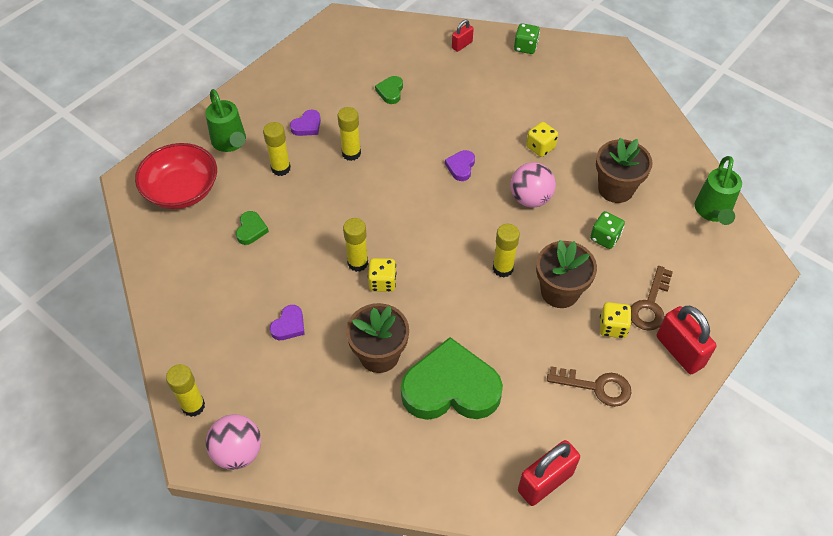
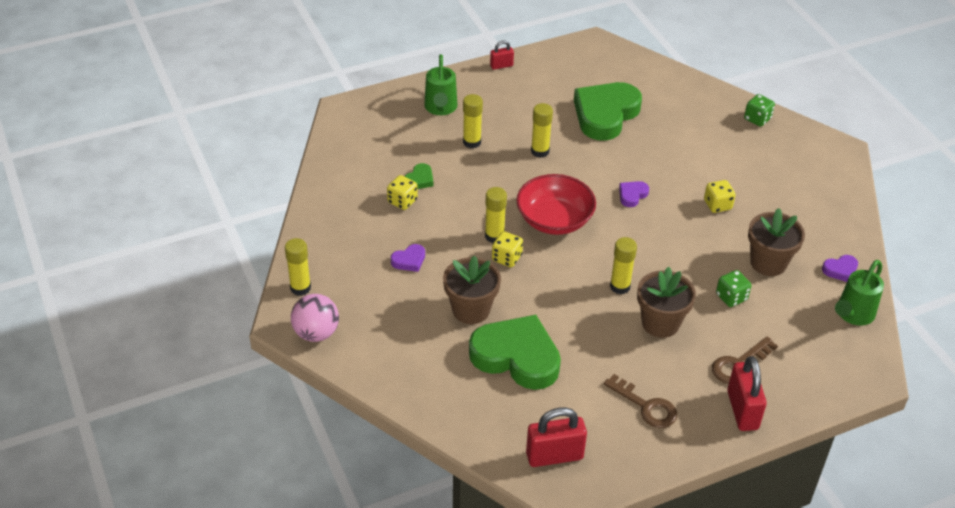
camera: 25 degrees right, 10 degrees down
(182, 190) = (380, 130): red bowl -> red bowl (554, 220)
(307, 126) = (514, 117): purple heart -> purple heart (840, 270)
(390, 92) = (605, 114): green heart -> green heart, size x2.40
(462, 45) = (696, 98): red padlock -> red padlock (501, 66)
(530, 199) = (681, 242): pink ball -> none
(612, 327) = (691, 368): yellow dice -> yellow dice (402, 201)

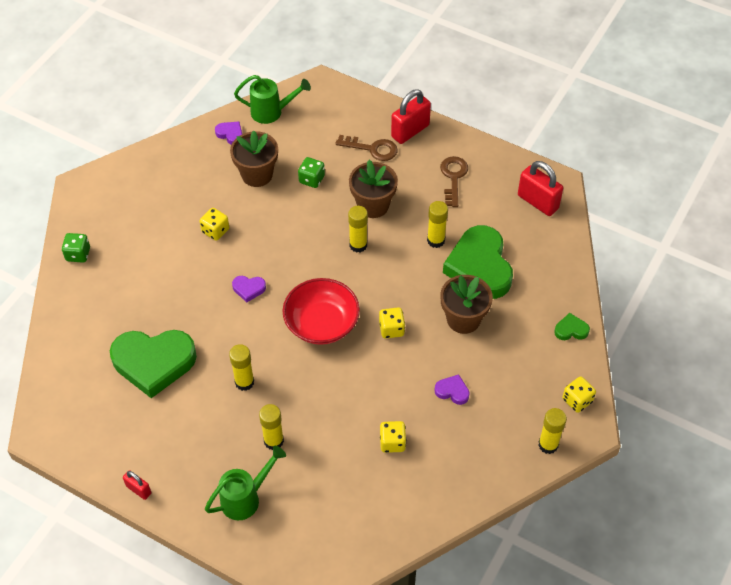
camera: 125 degrees left, 10 degrees up
(316, 333) = (577, 400): pink ball -> yellow dice
(419, 179) = (355, 448): green heart -> green heart (571, 330)
(494, 236) = (375, 352): yellow glue stick -> yellow glue stick (436, 240)

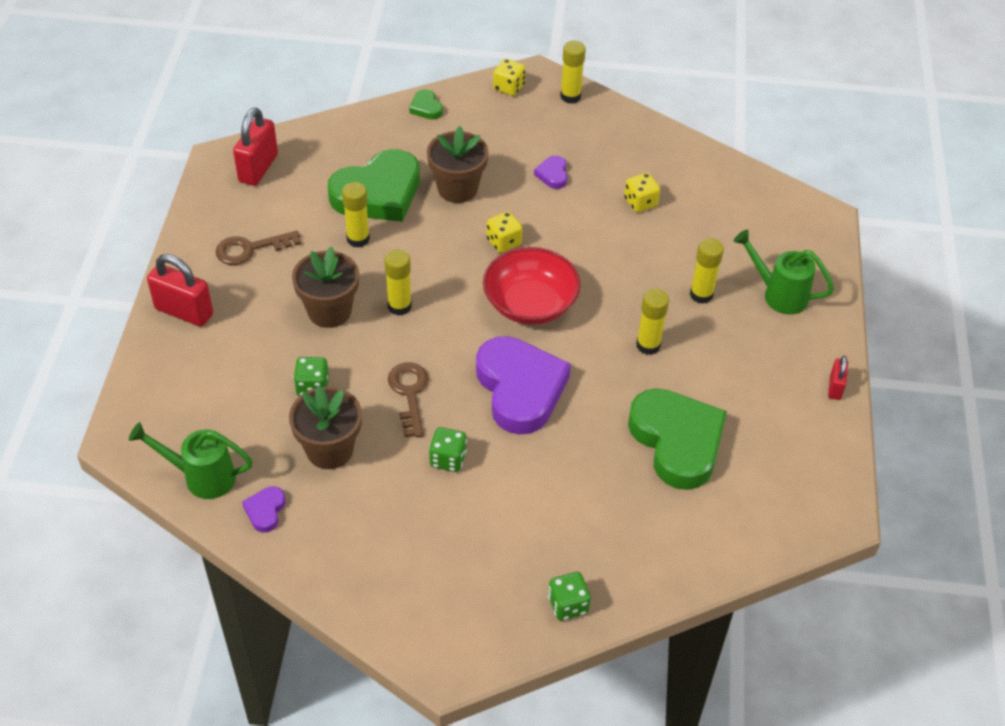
camera: 115 degrees left, 5 degrees down
(215, 231) = (448, 459): yellow dice -> green dice
(249, 289) = (520, 389): purple heart -> purple heart, size x2.40
(271, 112) = (202, 477): green watering can -> green watering can turned 60 degrees counterclockwise
(372, 149) = (231, 341): brown key -> brown key (409, 394)

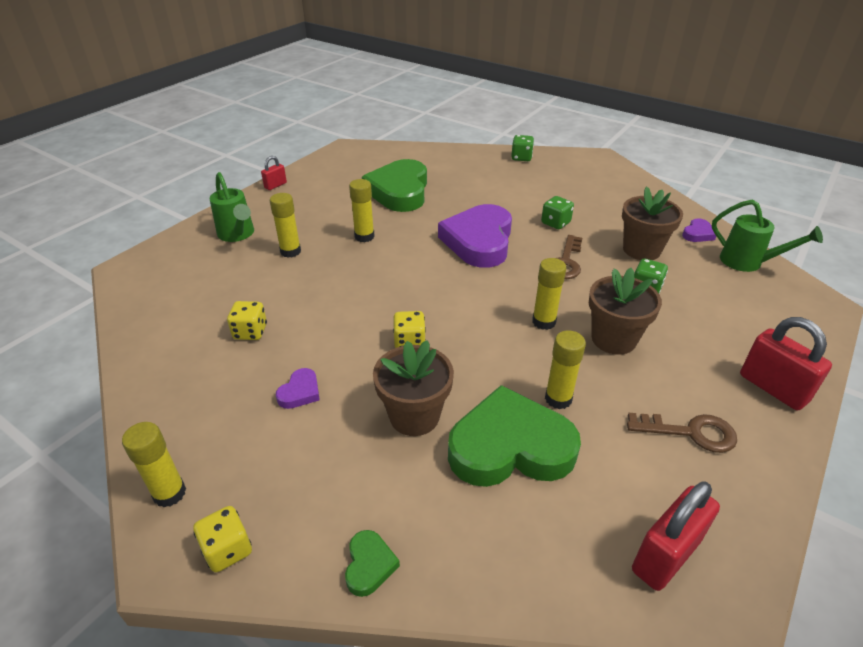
camera: 150 degrees left, 10 degrees down
(530, 303) = (427, 287): red bowl -> none

